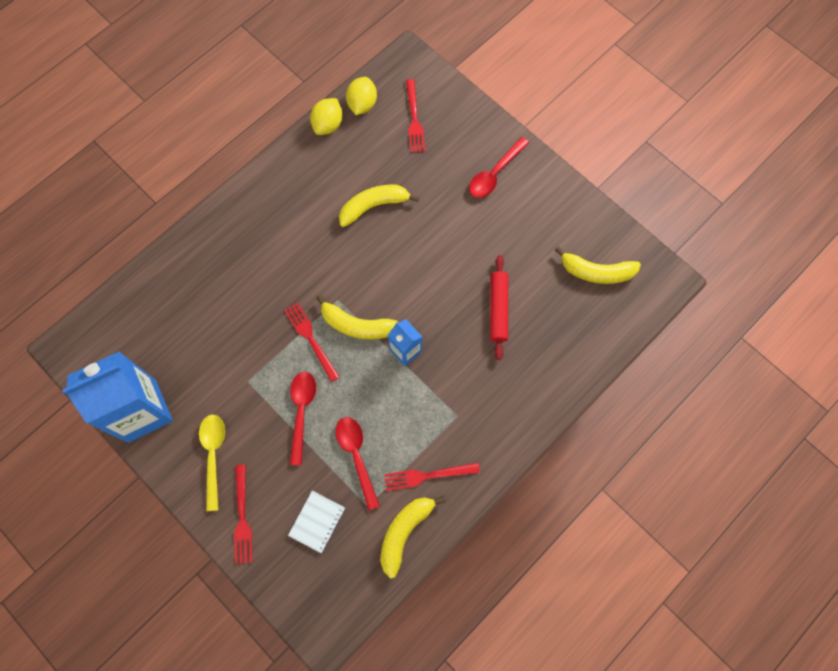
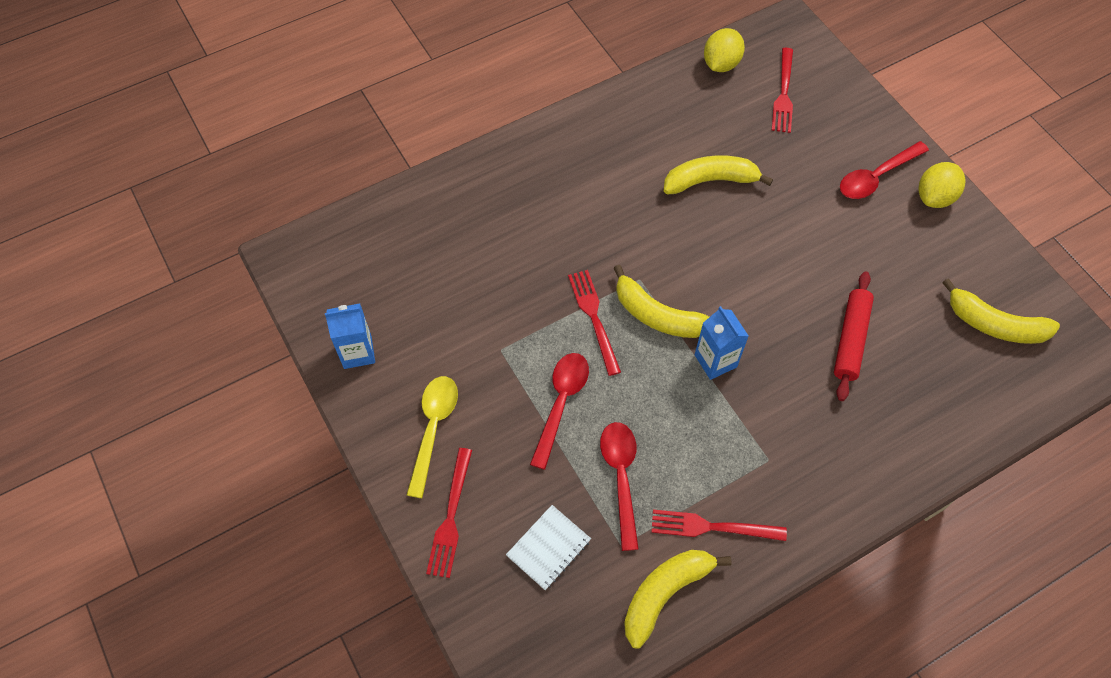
camera: 15 degrees right, 10 degrees down
(142, 411) = (357, 352): blue carton -> blue carton, size x0.49
(328, 125) = (673, 77): yellow lemon -> yellow lemon (934, 197)

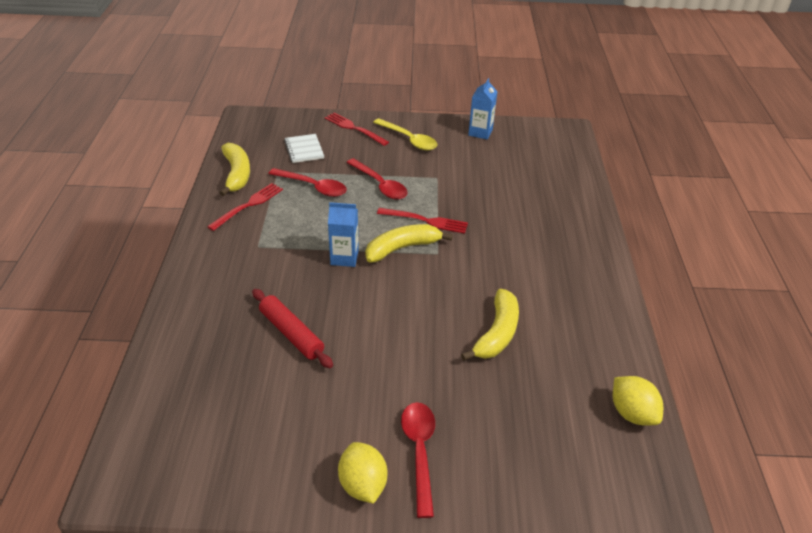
camera: 120 degrees right, 20 degrees down
(783, 94) = (565, 441): red fork -> none
(994, 324) = (212, 434): yellow banana -> none

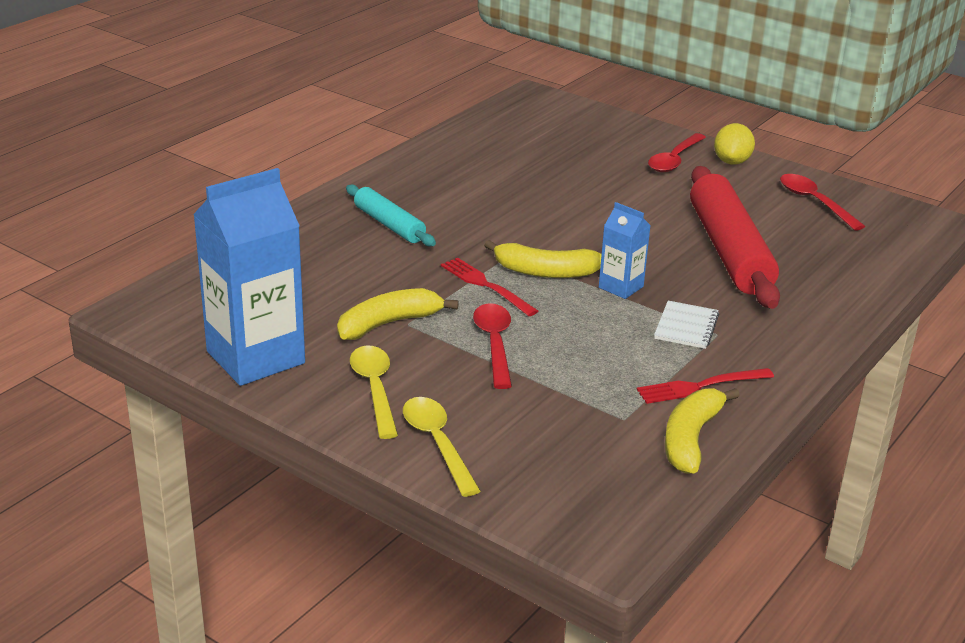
camera: 145 degrees left, 10 degrees down
(291, 333) = (729, 250): red rolling pin -> red rolling pin, size x1.84
(304, 149) = (554, 438): white notebook -> white notebook (686, 327)
(313, 187) = (589, 376): red spoon -> red spoon (814, 202)
(354, 128) = (437, 443): red fork -> yellow spoon
(480, 132) = (255, 357): blue carton -> blue carton, size x2.02
(497, 333) = (532, 187): yellow banana -> yellow banana (389, 323)
(538, 242) = (389, 224): none -> turquoise rolling pin
(632, 413) = (489, 123): yellow lemon -> none

